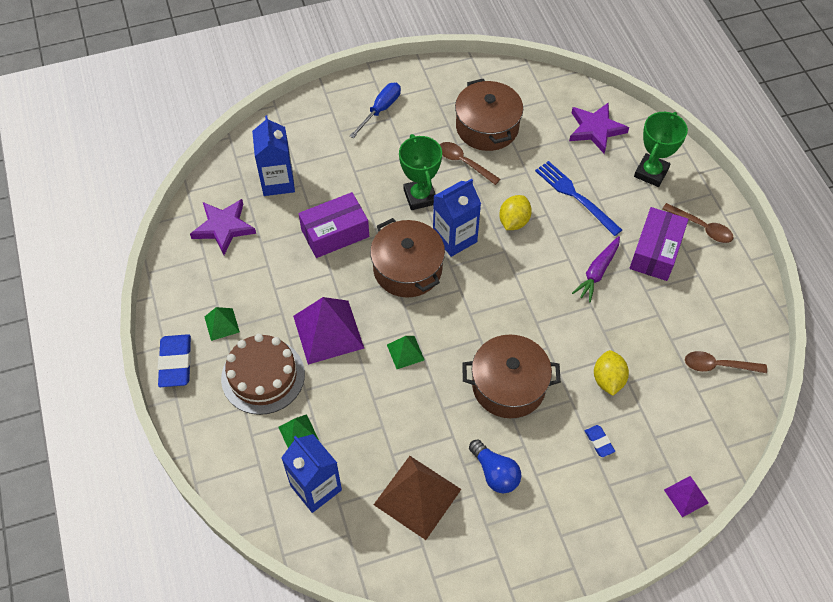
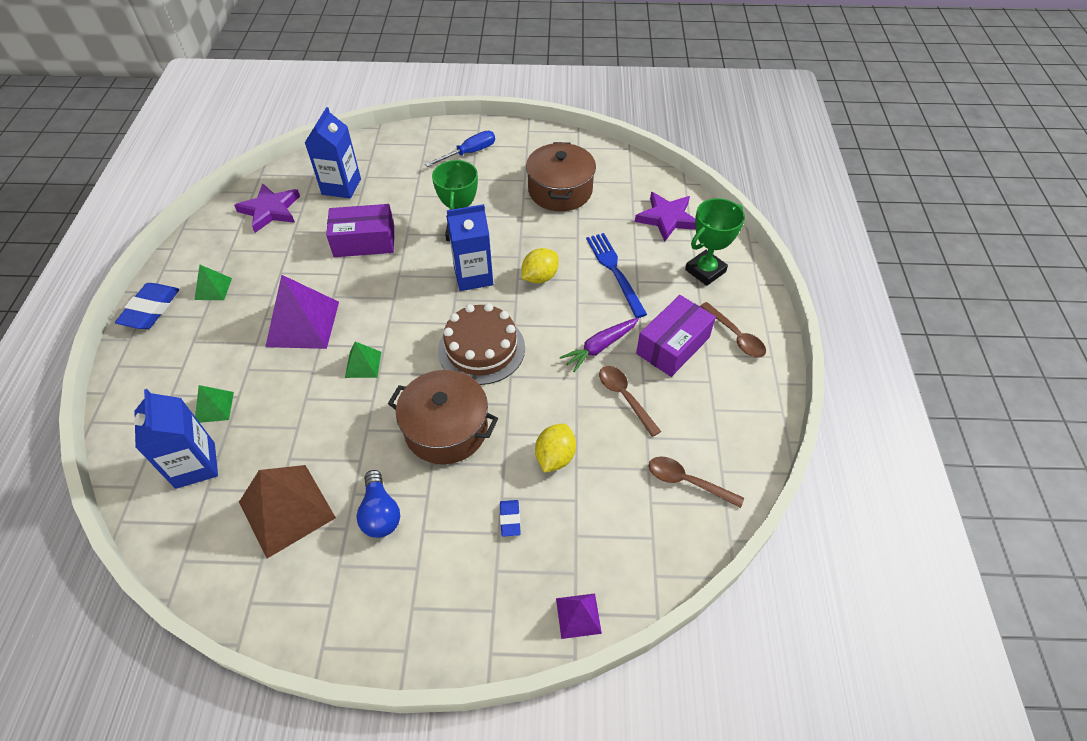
camera: 20 degrees right, 5 degrees down
(263, 376) = (218, 345): brown cake -> brown cake (481, 349)
(407, 269) = (412, 290): brown pot -> none
(464, 162) = (520, 214): brown spoon -> brown spoon (624, 397)

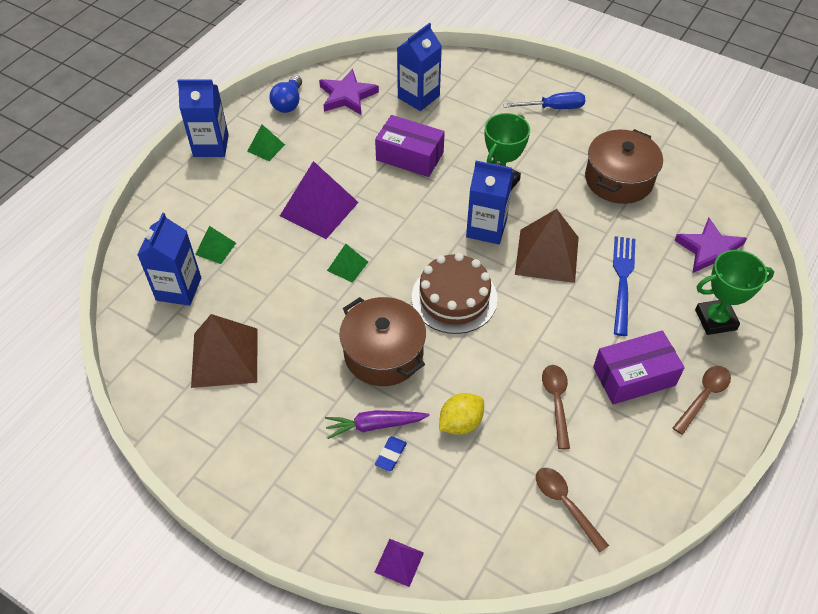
camera: 30 degrees right, 0 degrees up
(151, 309) = (211, 146): blue eraser -> blue carton
(380, 513) = (292, 396): blue light bulb -> blue light bulb (288, 103)
(540, 277) = (547, 255): yellow lemon -> brown pyramid
(600, 347) = (562, 345): purple carrot -> purple carrot (375, 425)
(735, 336) = (703, 396): brown spoon -> brown spoon turned 135 degrees counterclockwise

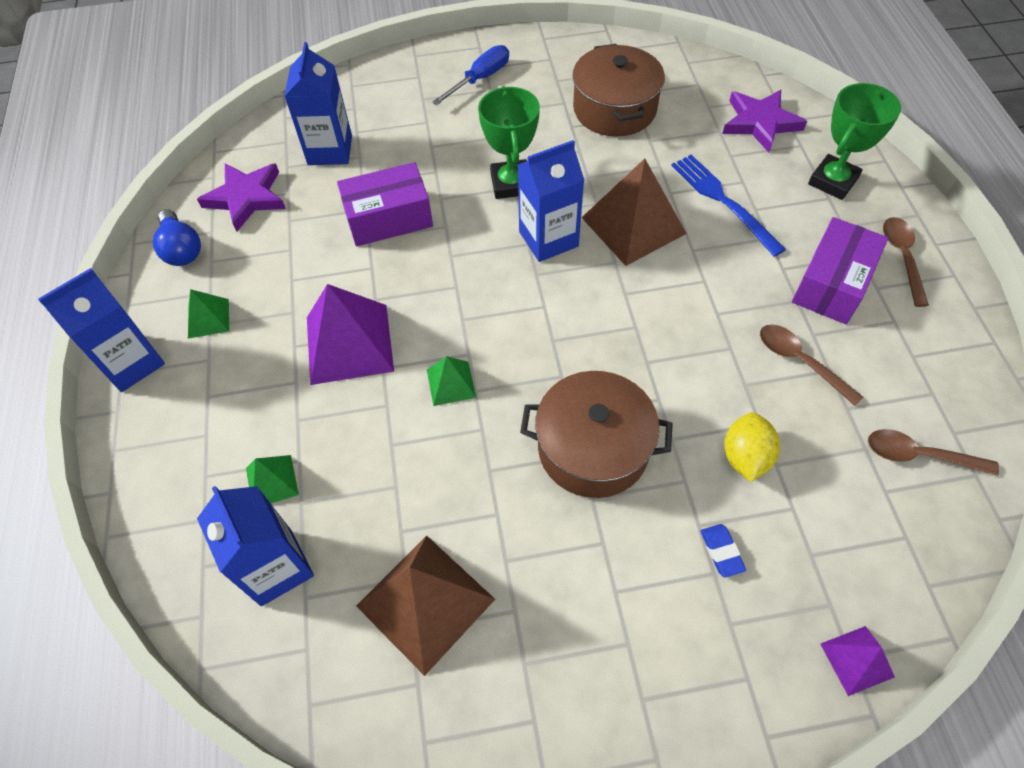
camera: 40 degrees left, 5 degrees up
(375, 425) = (671, 534): purple carrot -> none
(454, 298) = (596, 333): brown cake -> none

